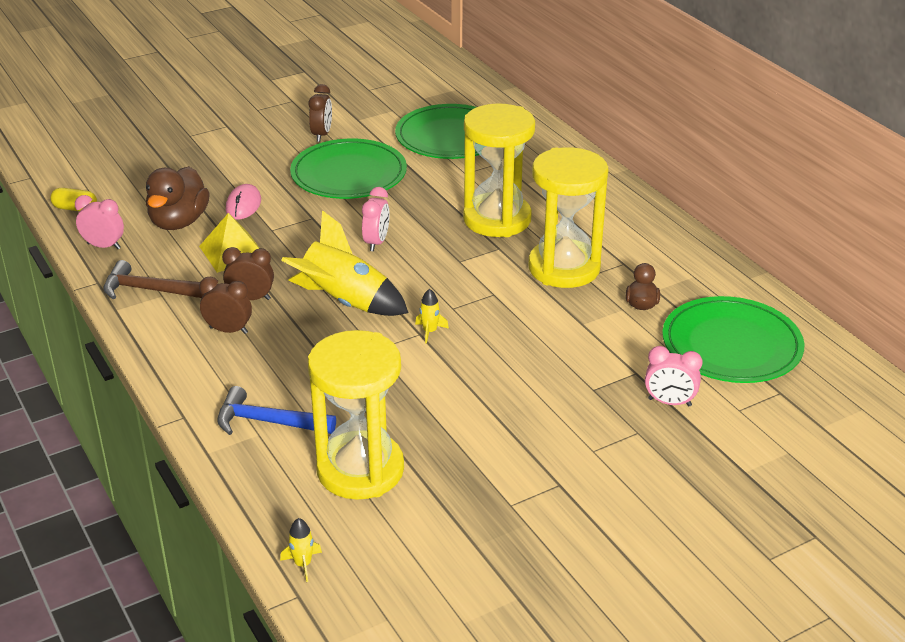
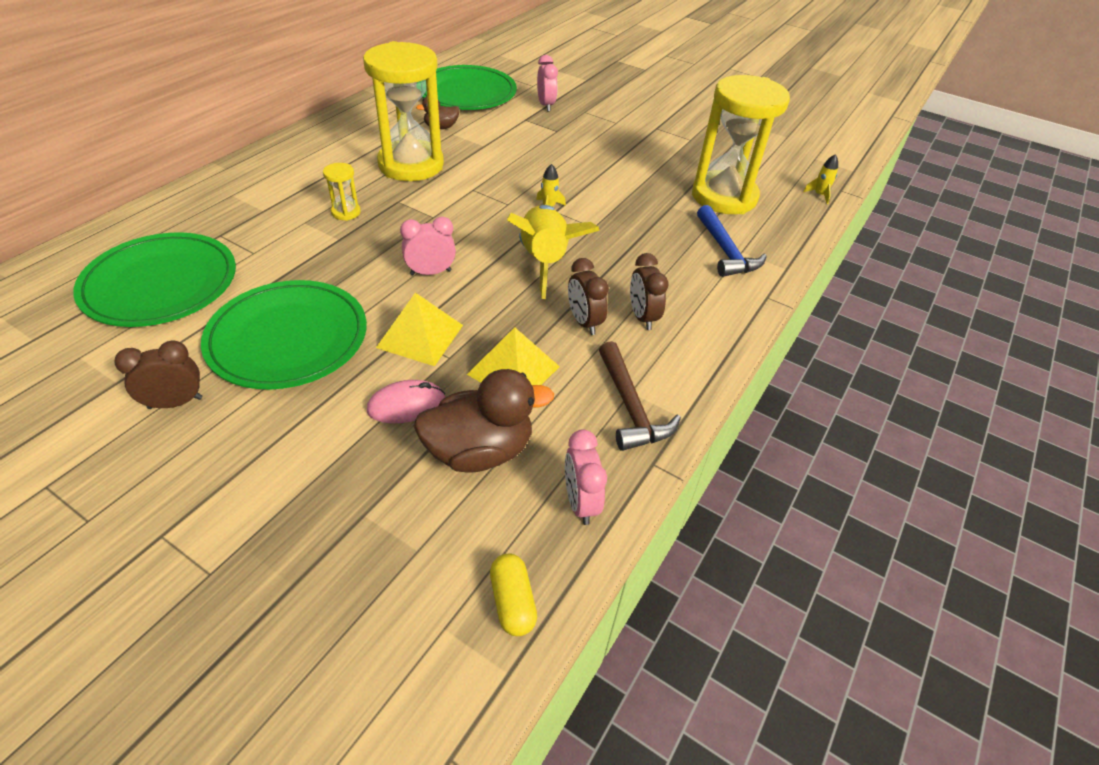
camera: 120 degrees left, 10 degrees up
(304, 223) = (420, 336): none -> yellow pyramid
(497, 219) = (346, 212): yellow hourglass -> yellow hourglass, size x0.40

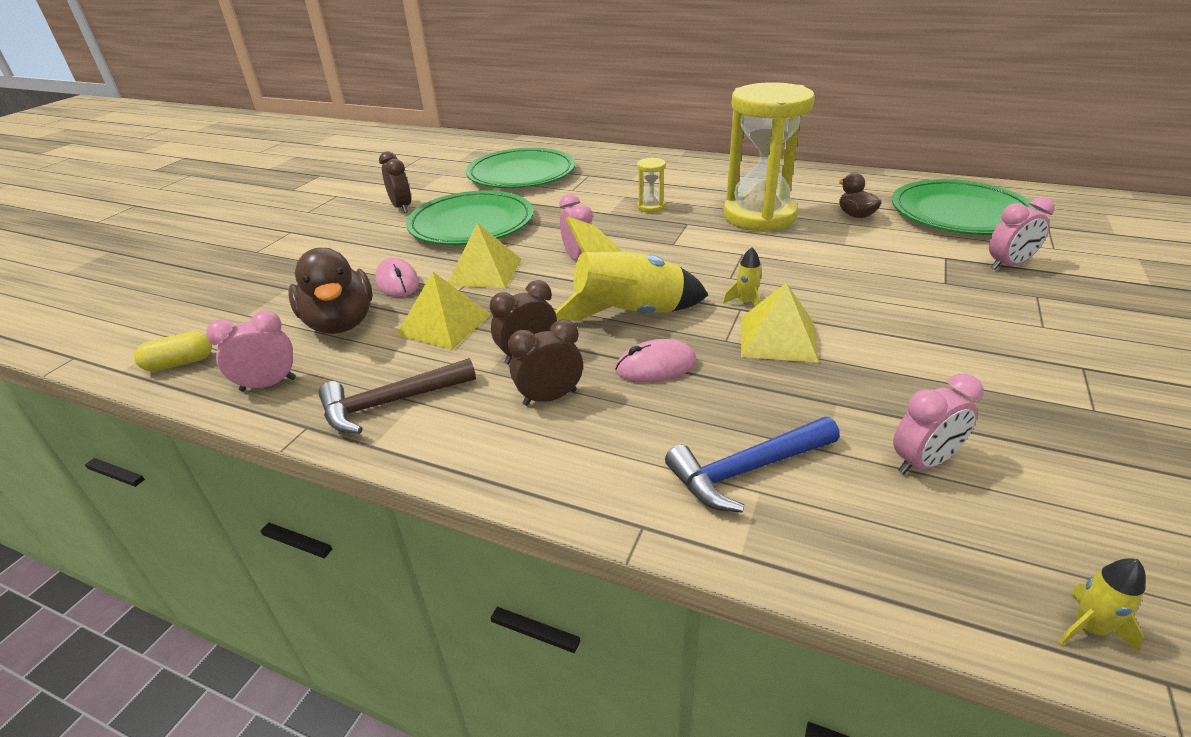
camera: 85 degrees right, 10 degrees down
(599, 206) = (778, 338): none -> yellow pyramid
(617, 262) = (656, 366): none -> pink mouse
(724, 197) = (923, 462): yellow hourglass -> pink clock

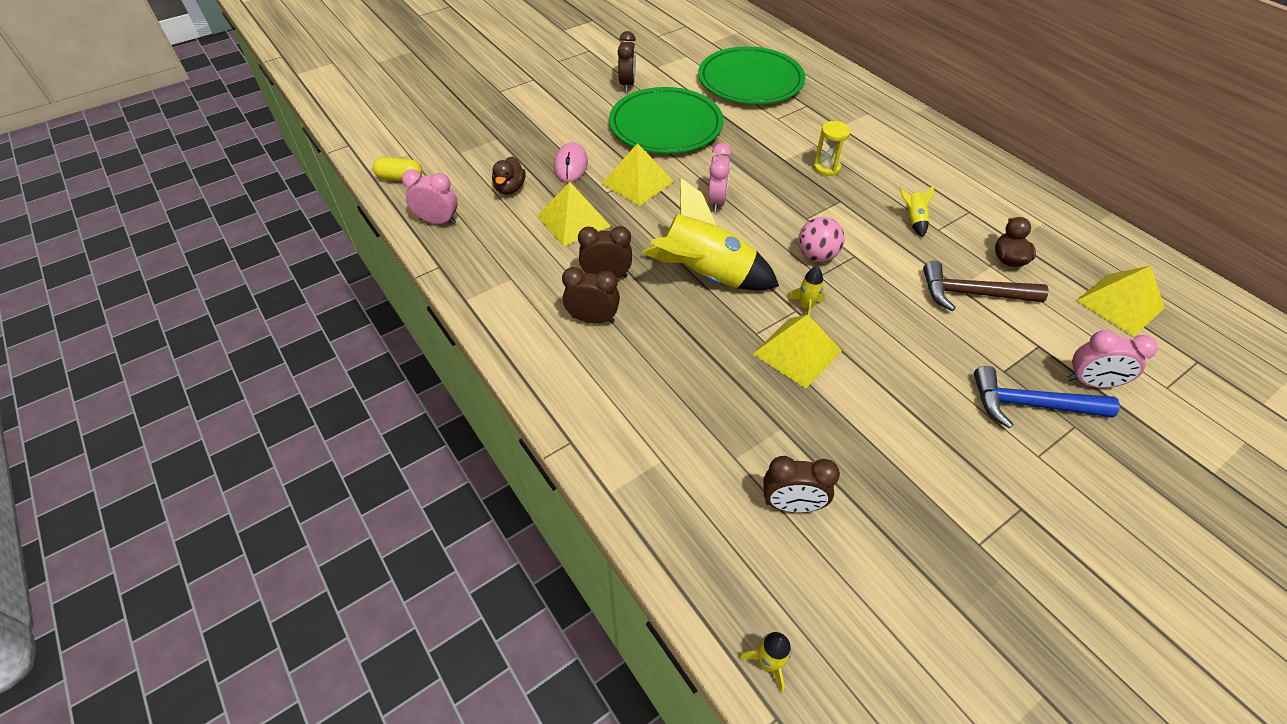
camera: 30 degrees right, 15 degrees up
(341, 323) = (510, 188): brown duck -> brown duck, size x0.53
(390, 403) = (496, 272): brown hammer -> brown hammer (972, 294)
(656, 366) = (684, 330): pink mouse -> none
(712, 265) = (816, 256): none -> pink ball
(747, 470) = (667, 442): blue hammer -> blue hammer (1030, 405)
(759, 216) = (913, 220): yellow hourglass -> yellow rocket
(923, 462) = (791, 505): pink clock -> brown clock
(960, 213) = (1120, 304): green plate -> yellow pyramid

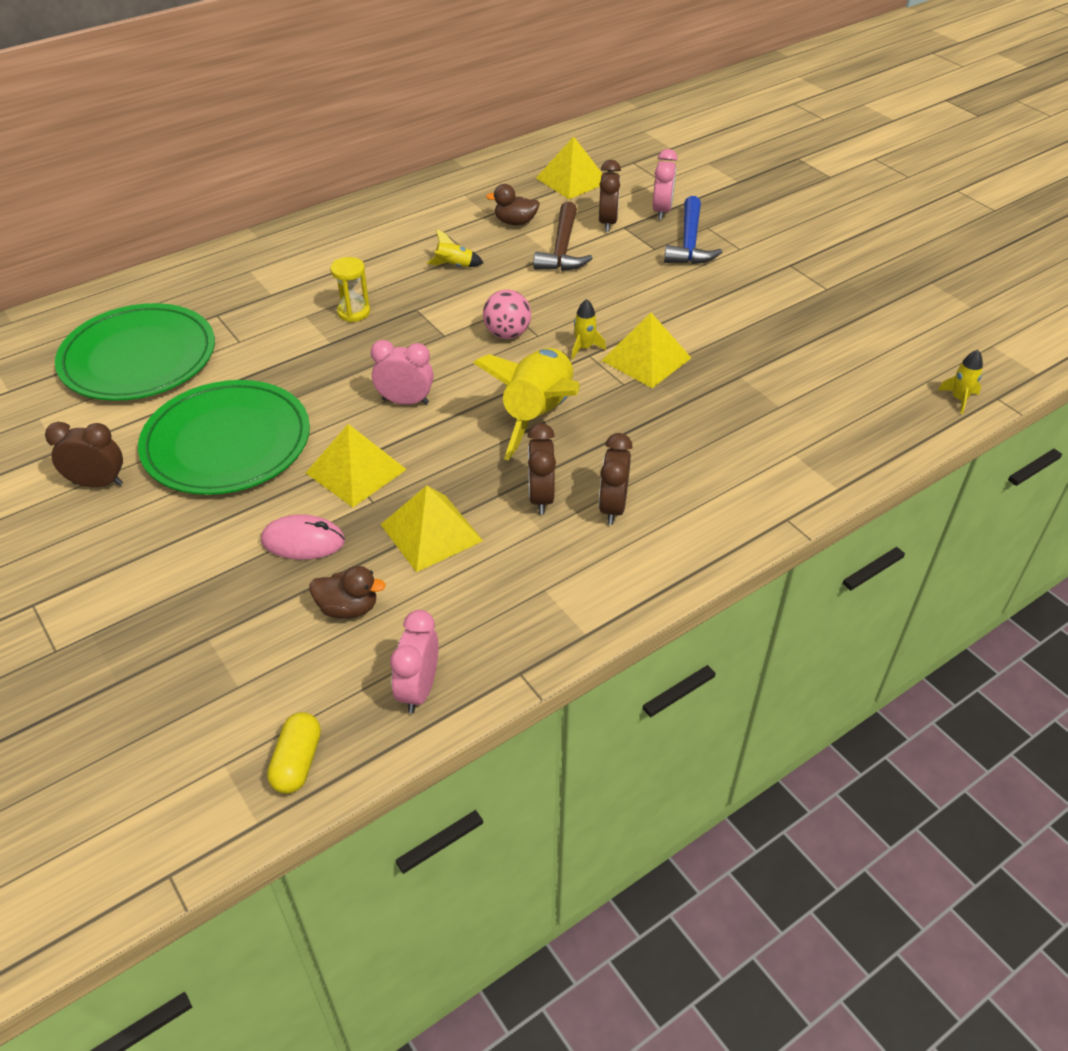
camera: 90 degrees left, 5 degrees down
(791, 505) = (819, 376): brown clock -> brown clock (607, 222)

